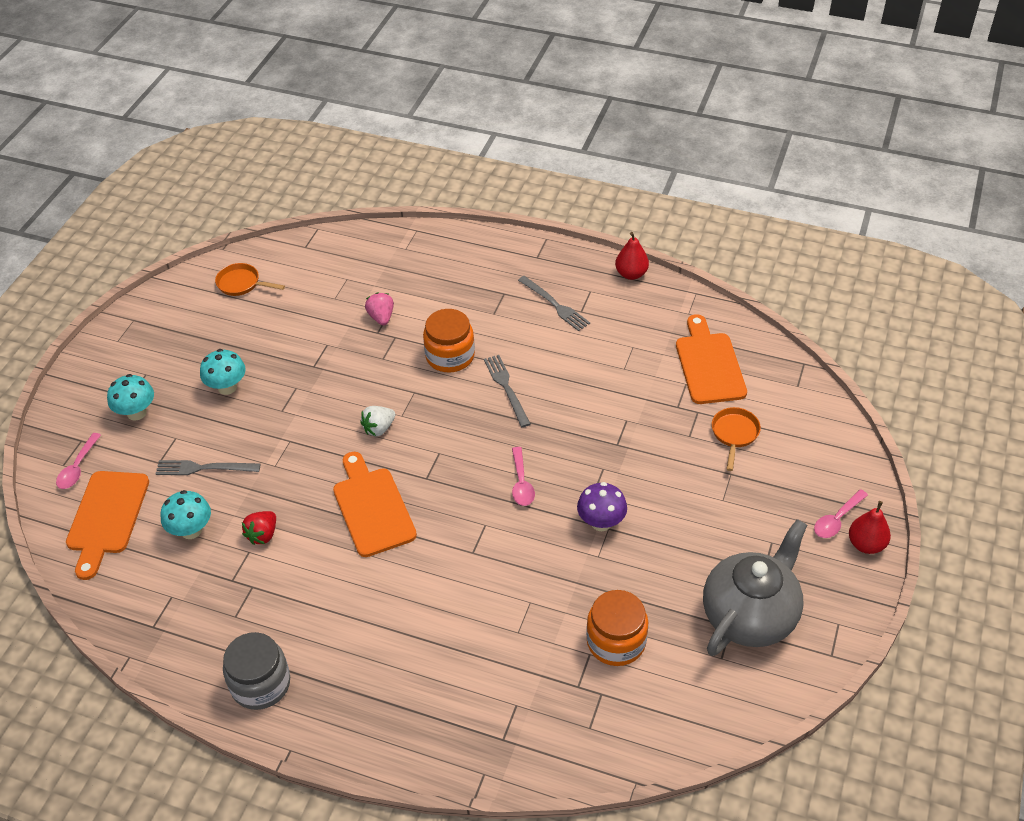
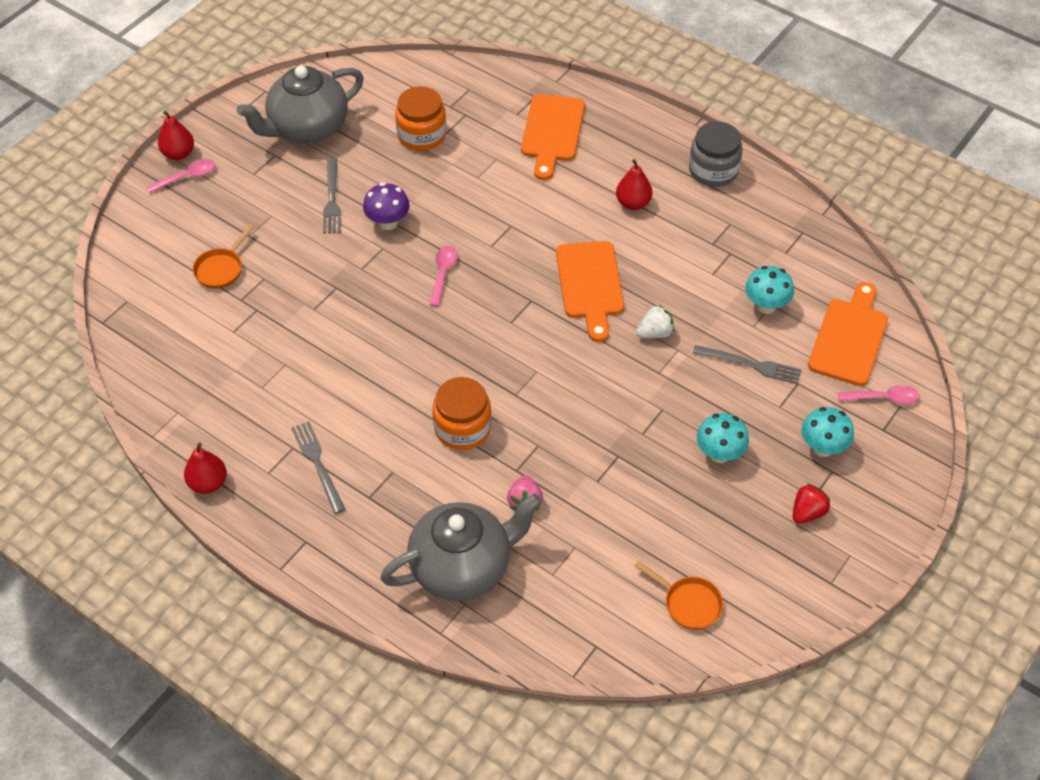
camera: 165 degrees left, 5 degrees up
(78, 467) = (883, 398): pink spoon -> pink spoon turned 60 degrees clockwise
(263, 535) = (698, 285): red strawberry -> red strawberry (807, 512)
(347, 614) = (633, 203): none -> red pear
(379, 428) = (563, 362): white strawberry -> white strawberry (655, 333)
(415, 268) = (462, 567): none -> grey teapot
(506, 388) = (417, 373): grey fork -> grey fork (332, 199)
(709, 365) = (197, 345): orange cutting board -> orange cutting board (552, 132)

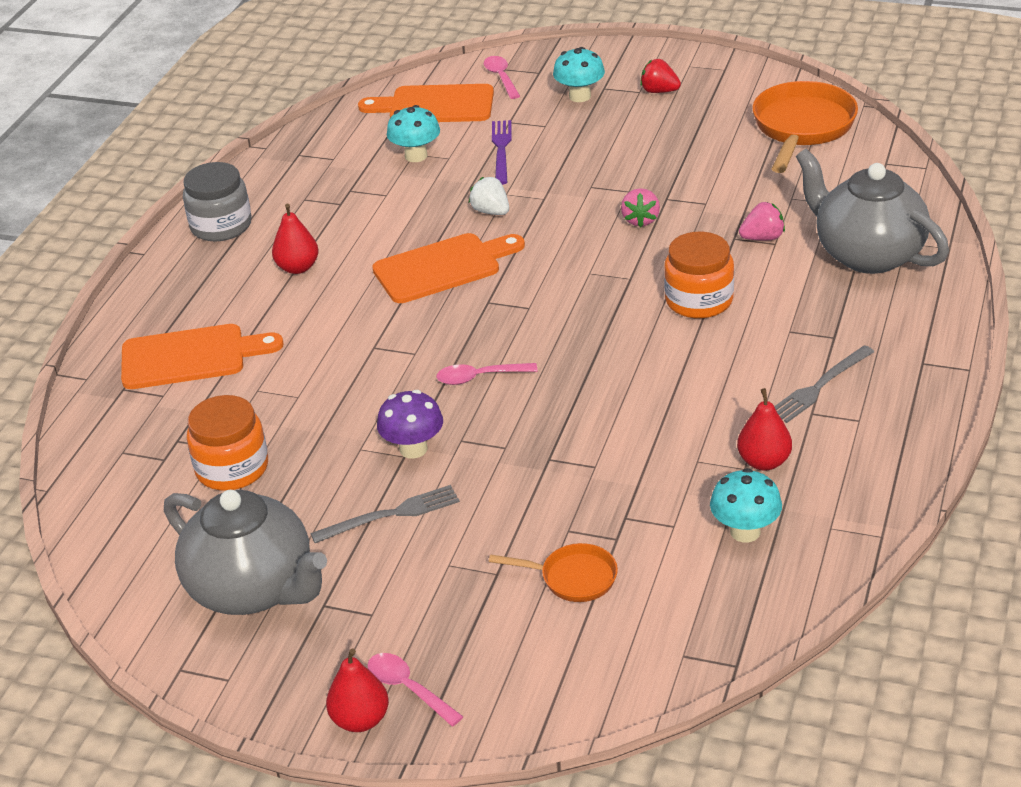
camera: 105 degrees left, 15 degrees down
(208, 483) = (909, 461): red pear -> red pear (764, 462)
(593, 427) = (640, 220): none -> pink strawberry
(688, 603) = (802, 128): orange pan -> orange pan, size x1.87
(719, 453) = (624, 145): turquoise mushroom -> turquoise mushroom (745, 532)
(750, 365) = (501, 150): grey fork -> purple fork

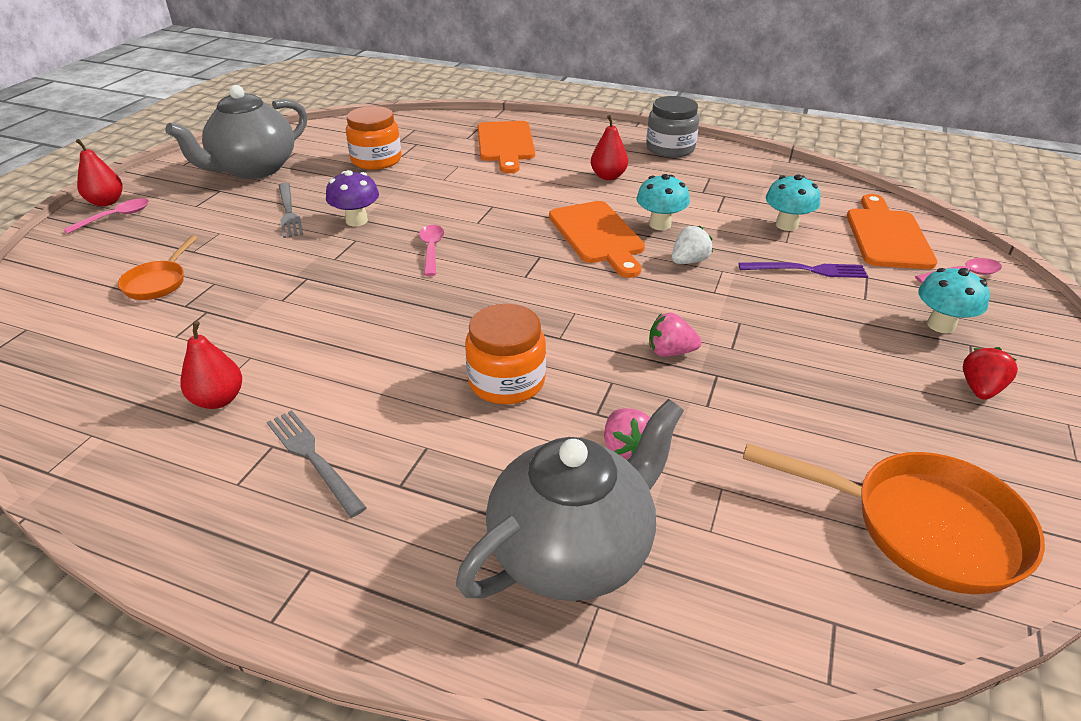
camera: 90 degrees right, 0 degrees up
(745, 532) = (133, 376): turquoise mushroom -> turquoise mushroom (660, 224)

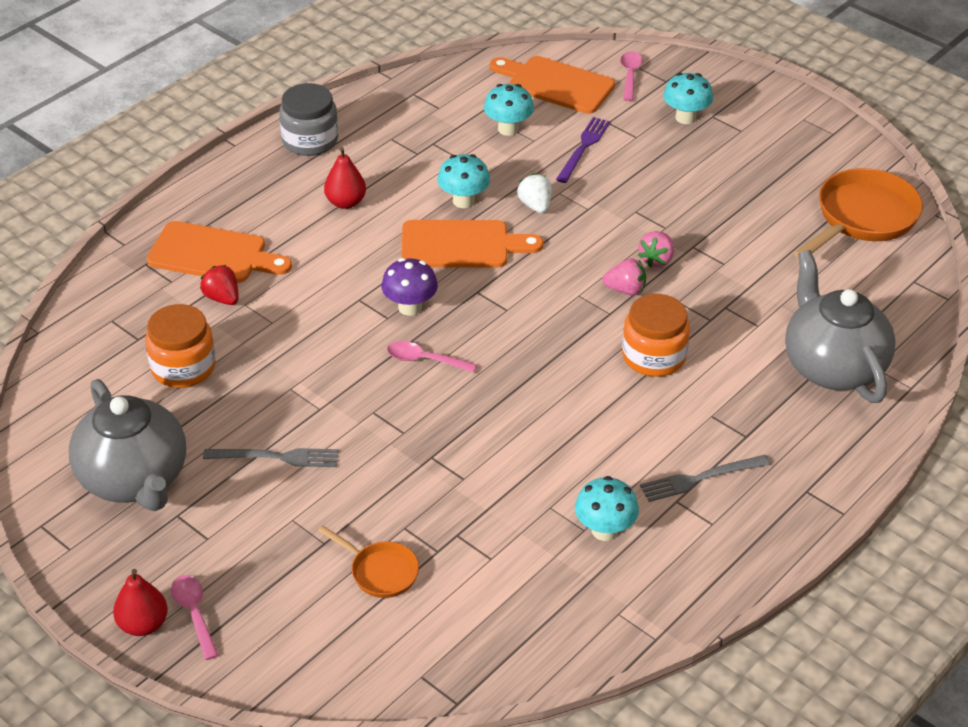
camera: 70 degrees left, 5 degrees up
(218, 400) = (604, 530): red pear -> turquoise mushroom
(356, 220) = (331, 405): purple mushroom -> purple mushroom (410, 307)
(625, 447) = (750, 316): pink strawberry -> pink strawberry (625, 290)
(980, 389) = (759, 136): red strawberry -> red strawberry (222, 298)

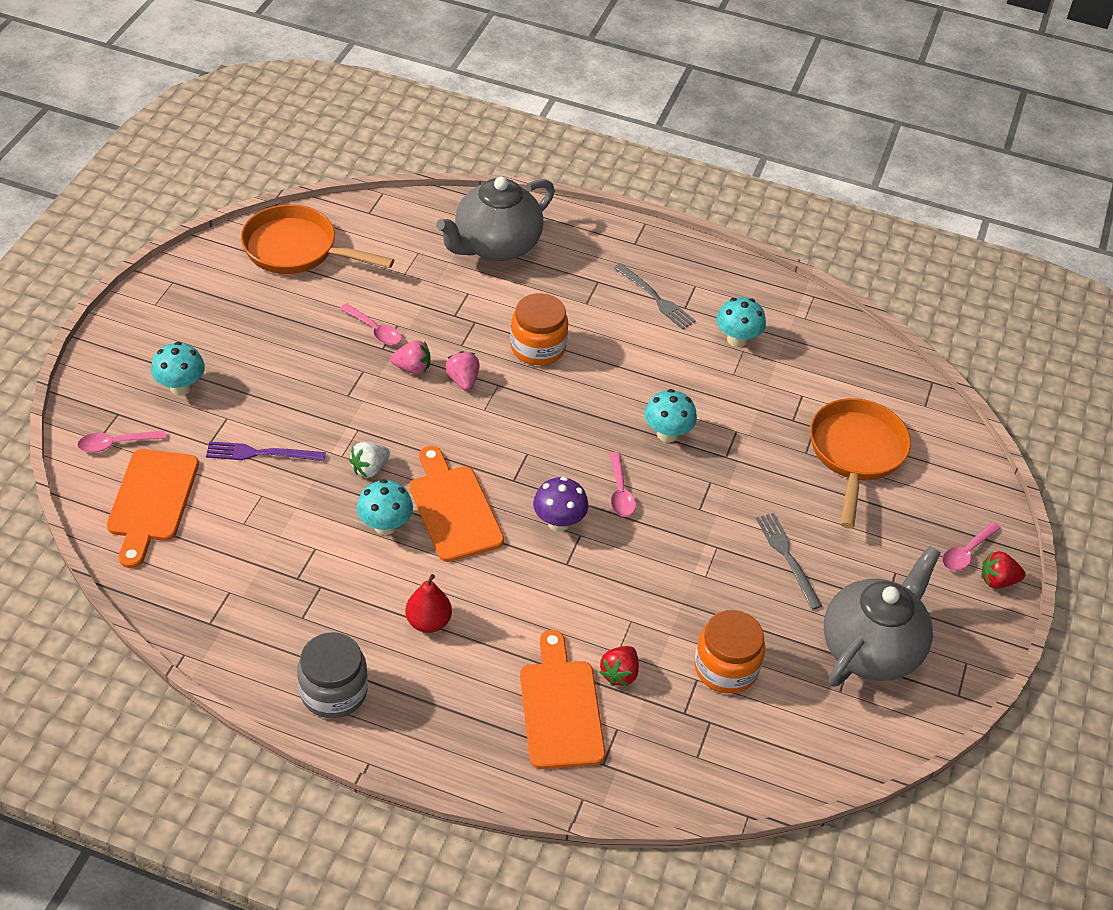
camera: 115 degrees left, 5 degrees up
(143, 624) = (997, 580): red pear -> red strawberry
(380, 571) = (855, 454): orange pan -> orange pan, size x1.87
(508, 129) = (249, 521): turquoise mushroom -> turquoise mushroom (667, 434)
(720, 246) = (375, 330): none -> pink spoon

